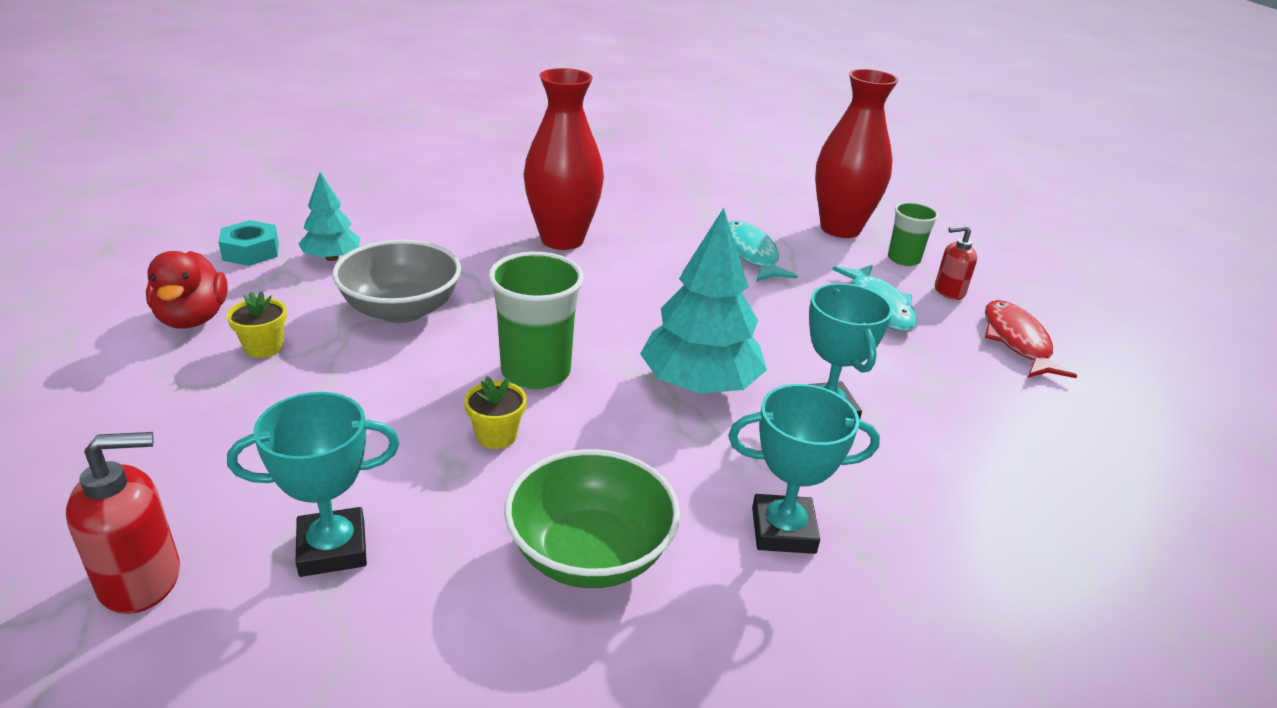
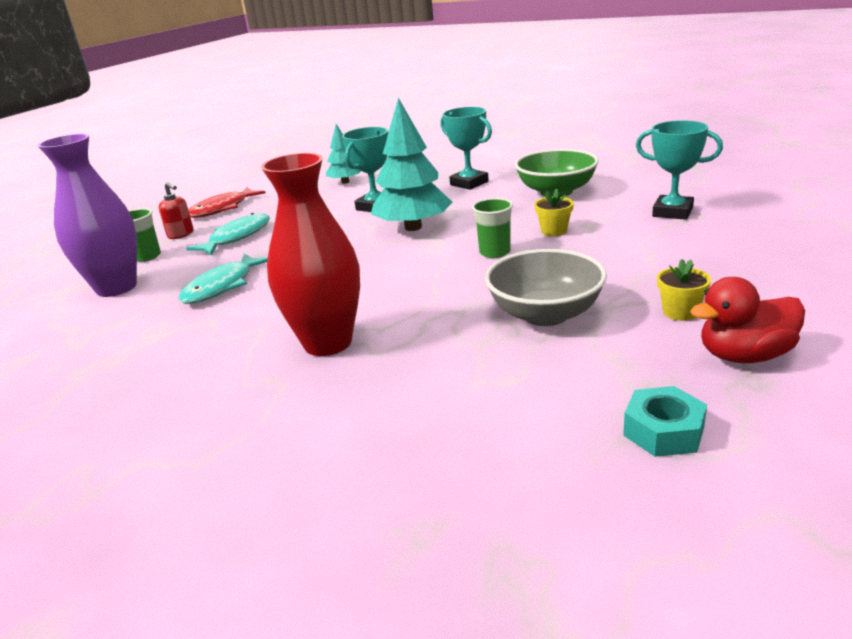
camera: 130 degrees left, 5 degrees down
(141, 580) = (773, 220): red soap dispenser -> none
(193, 318) = (744, 356): red duck -> red duck turned 135 degrees counterclockwise
(332, 258) = (570, 390): turquoise tree -> turquoise tree (345, 182)
(536, 372) = (495, 252): green cup -> green cup, size x0.61
(840, 229) = (116, 287): red vase -> purple vase

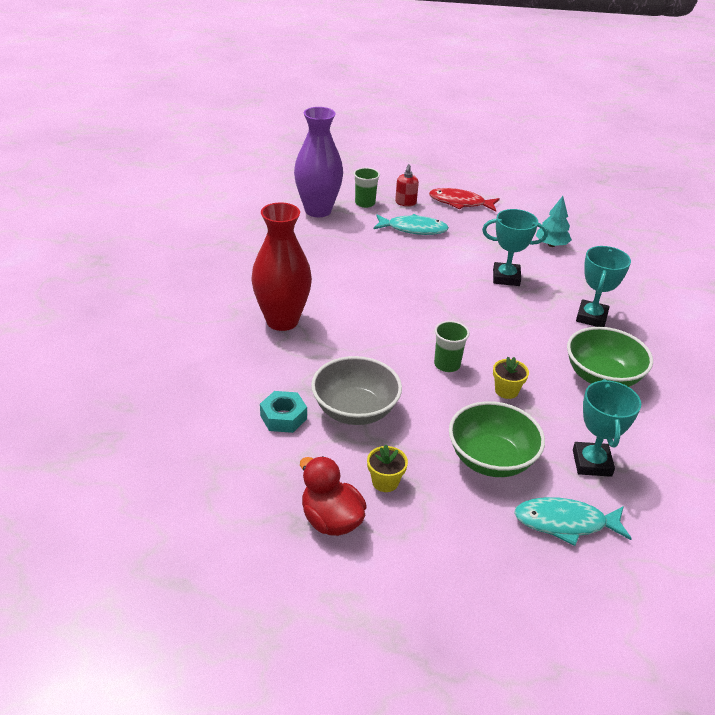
camera: 60 degrees right, 10 degrees up
(222, 286) = (337, 252): turquoise fish -> turquoise fish (565, 523)
(413, 227) = (474, 309): turquoise tree -> none
(656, 252) = (491, 459): none -> green bowl
(663, 431) = (228, 484): turquoise nut -> turquoise nut (283, 417)

